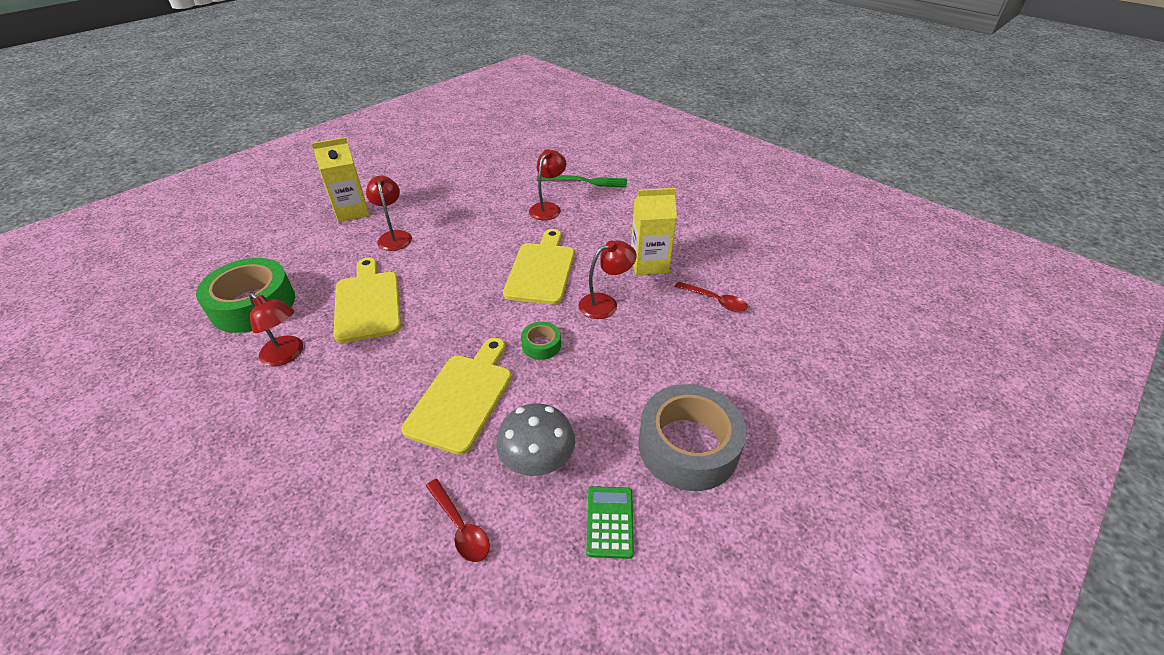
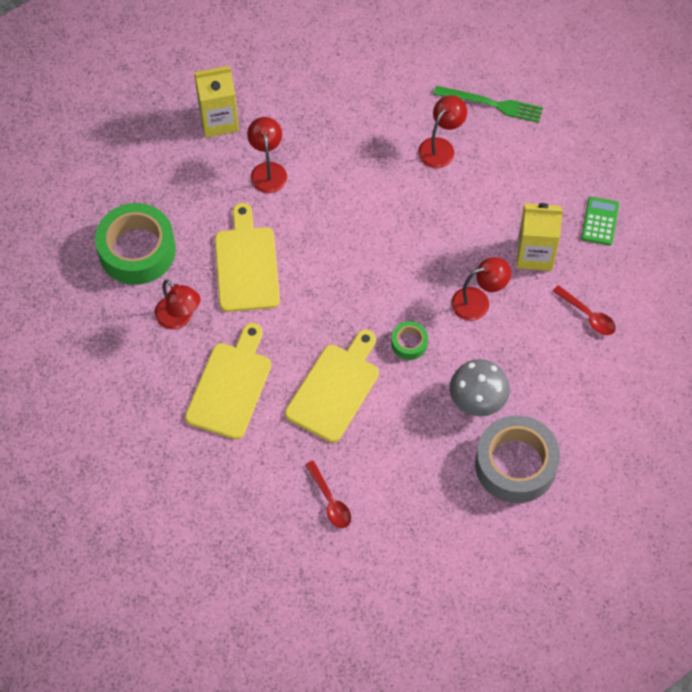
camera: 10 degrees right, 20 degrees up
(537, 461) = (392, 457): grey mushroom -> grey mushroom (477, 399)
(541, 270) = (421, 246): yellow cutting board -> yellow cutting board (230, 386)
(609, 522) = (440, 515): green calculator -> green calculator (600, 221)

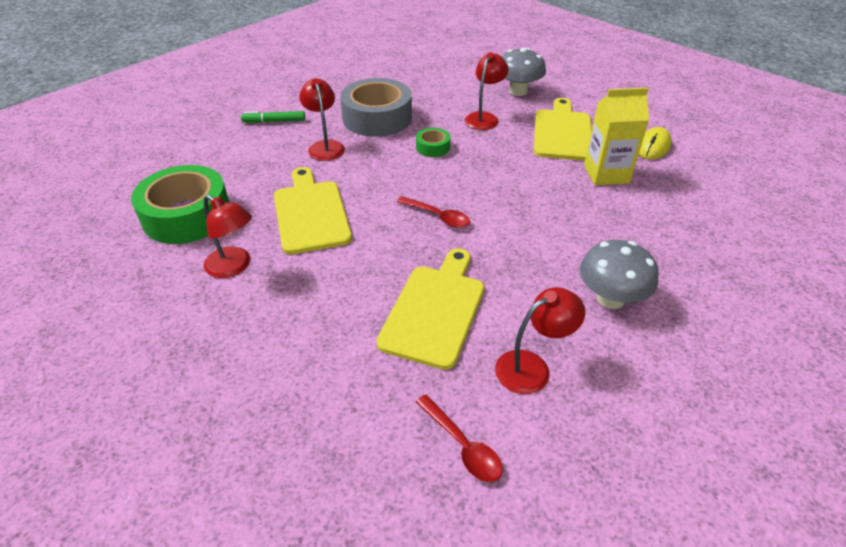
camera: 10 degrees left, 20 degrees down
(219, 120) = (274, 121): yellow carton -> green marker
(230, 386) = (301, 325): yellow cutting board -> yellow cutting board (562, 132)
(409, 343) = (508, 256): green tape -> green tape (433, 147)
(478, 301) = (568, 214): red lamp -> red lamp (532, 367)
(492, 104) = (518, 91): green fork -> grey mushroom
(515, 464) = (693, 360): grey tape -> grey tape (377, 118)
(588, 315) = (686, 211): red spoon -> red spoon (438, 216)
(600, 221) = (653, 147): green calculator -> yellow mouse

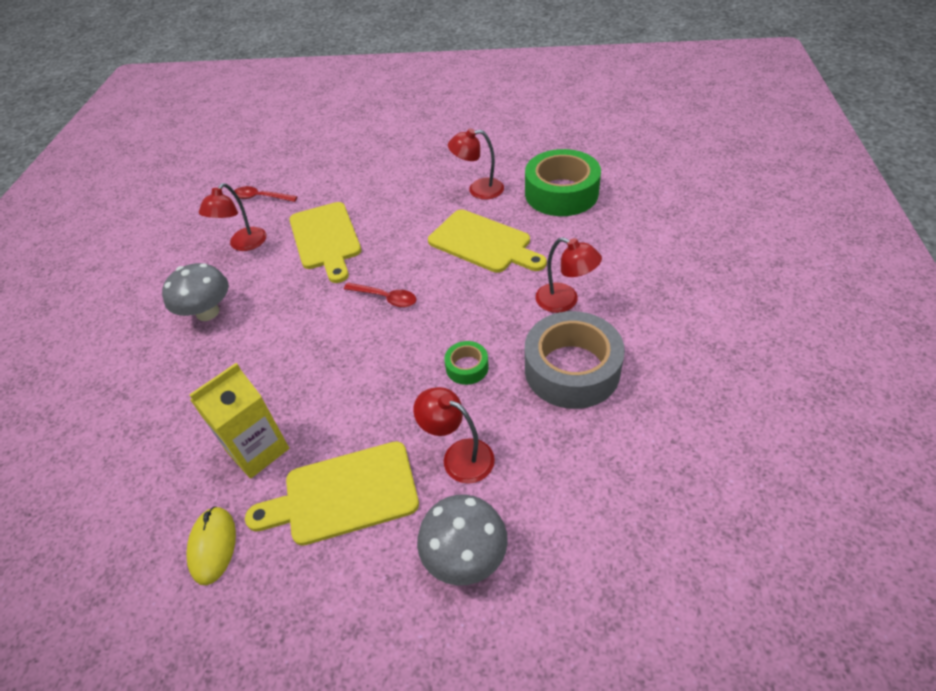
camera: 145 degrees right, 5 degrees up
(274, 121) = (655, 296): green marker -> none
(438, 216) = (385, 298): red spoon -> red spoon turned 150 degrees counterclockwise
(484, 118) = (459, 456): red lamp -> red lamp turned 135 degrees clockwise
(562, 132) = (344, 494): yellow cutting board -> yellow cutting board turned 105 degrees clockwise

